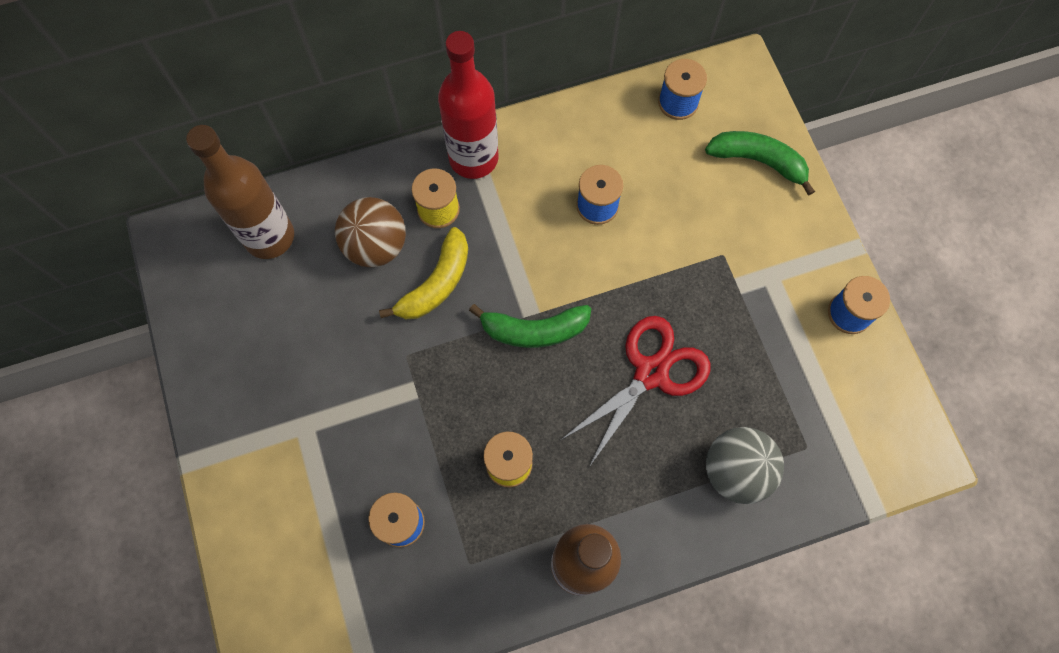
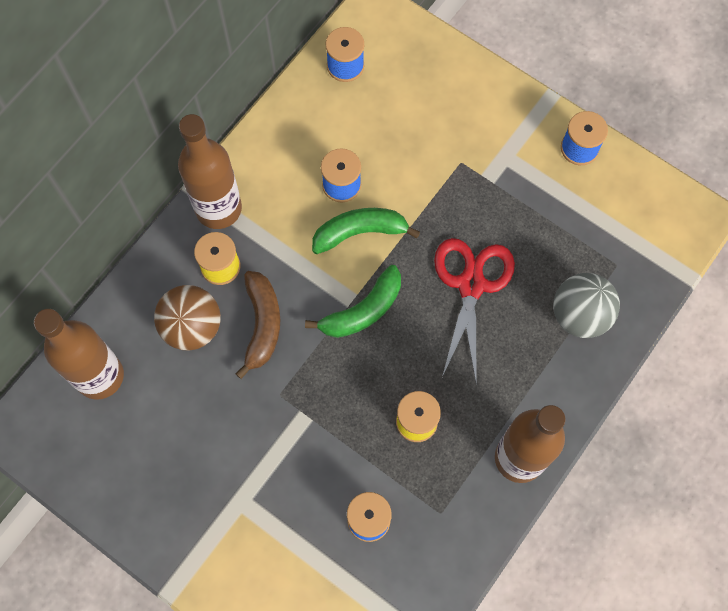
camera: 35 degrees left, 0 degrees up
(436, 283) = (262, 325): yellow banana -> brown banana
(473, 158) = (218, 208): red bottle -> brown bottle
(758, 161) = (437, 75): green banana -> green banana (360, 232)

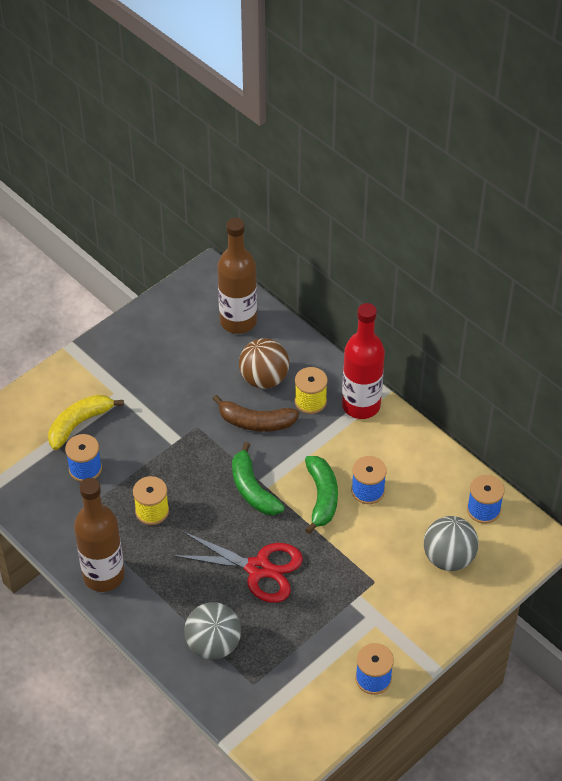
camera: 100 degrees right, 20 degrees down
(218, 208) = (361, 405): brown bottle -> red bottle
(299, 546) = (79, 424): none -> yellow banana
(415, 93) = (448, 558): none -> grey ball

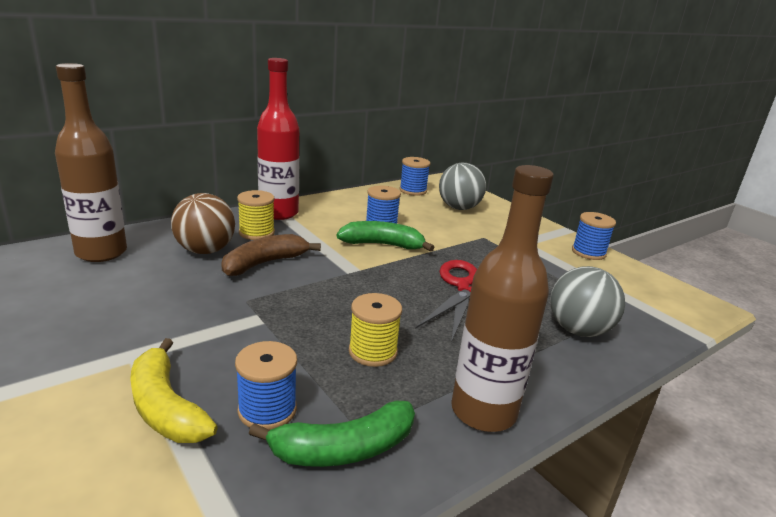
camera: 85 degrees left, 25 degrees down
(252, 489) = (360, 278): green banana -> green banana (343, 449)
(255, 422) = (265, 263): brown banana -> brown banana turned 150 degrees counterclockwise

